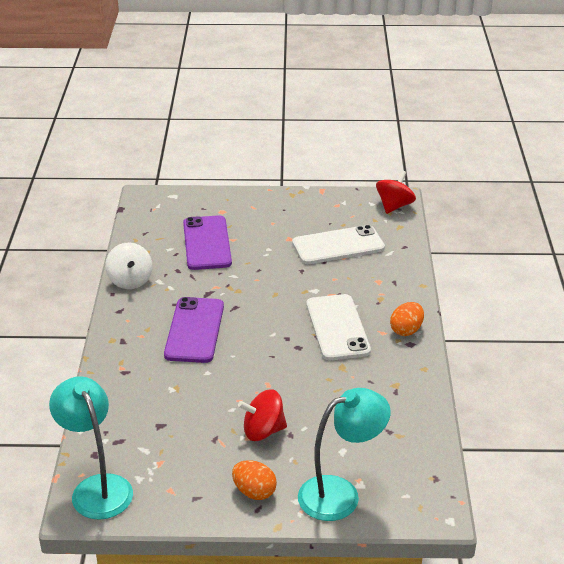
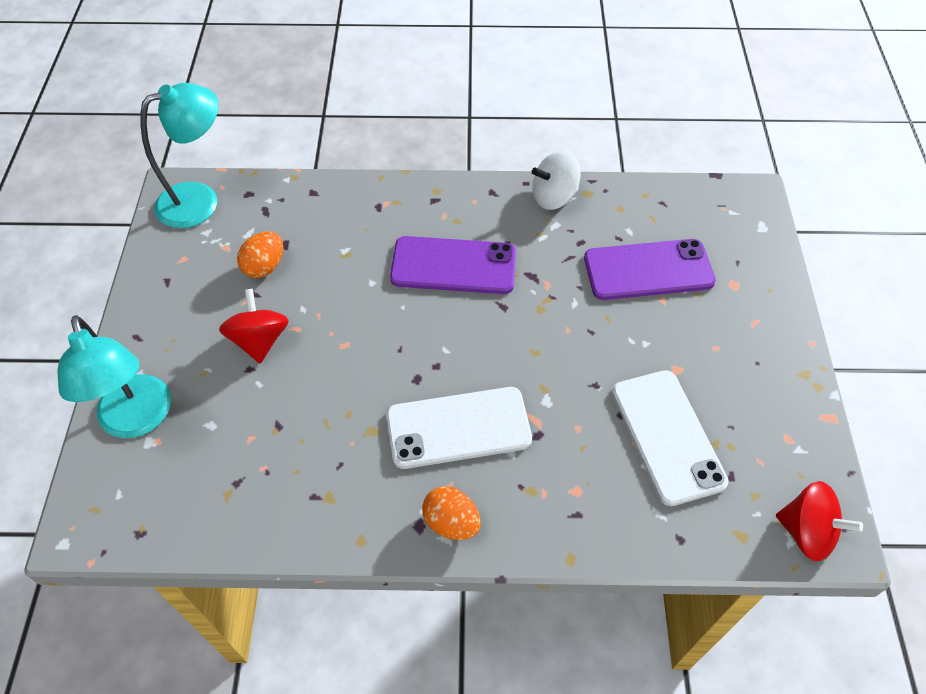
camera: 90 degrees right, 20 degrees up
(254, 492) = (162, 333): orange egg -> orange egg (264, 267)

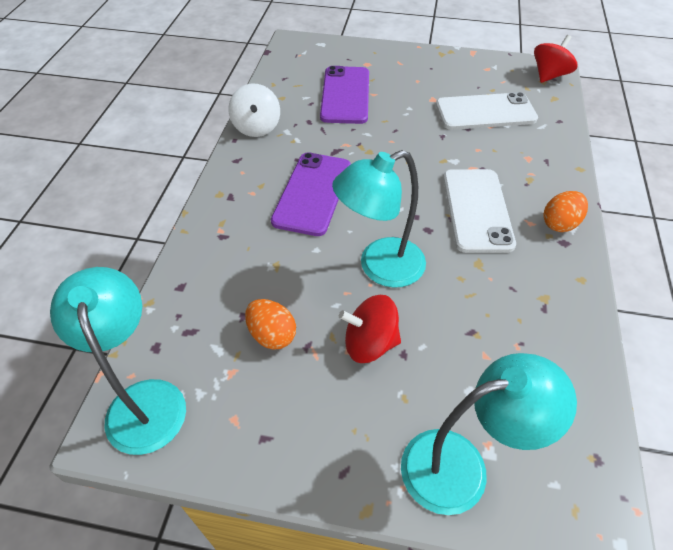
camera: 80 degrees left, 5 degrees down
(354, 339) = (380, 267): none -> turquoise lamp

